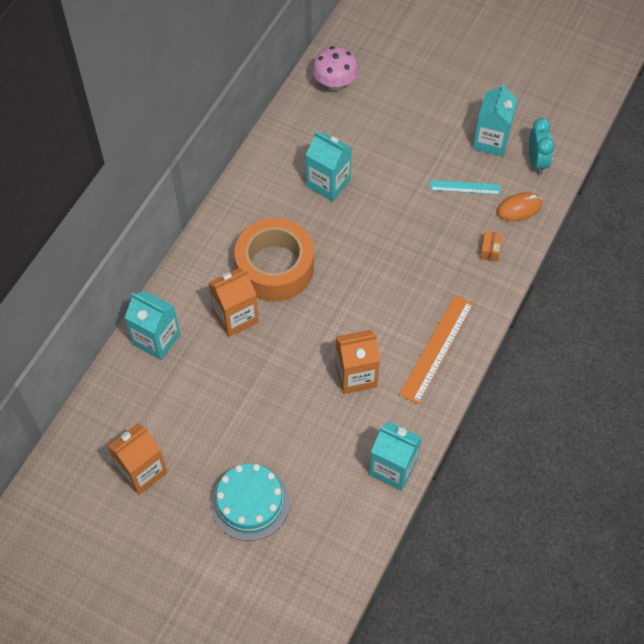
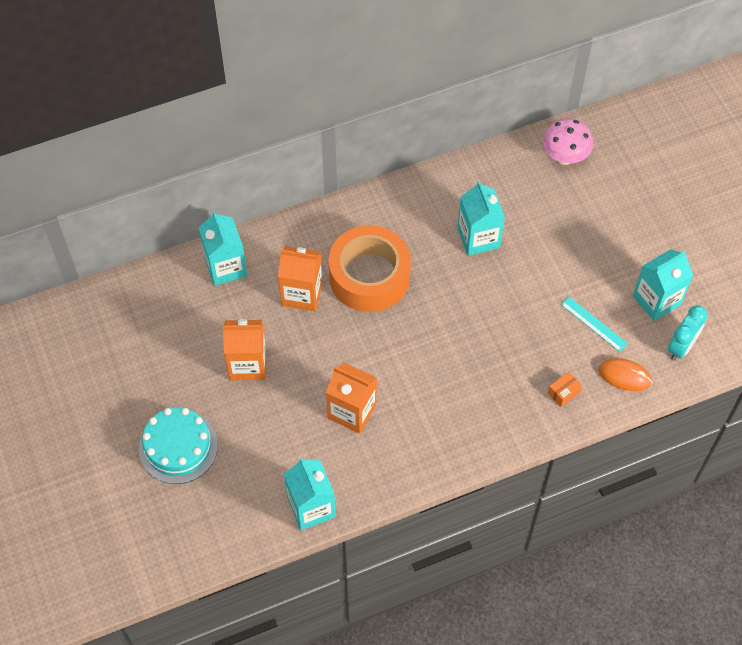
camera: 40 degrees right, 0 degrees up
(142, 471) = (123, 360): orange carton -> orange carton (248, 364)
(436, 348) = (438, 440): orange ruler -> none

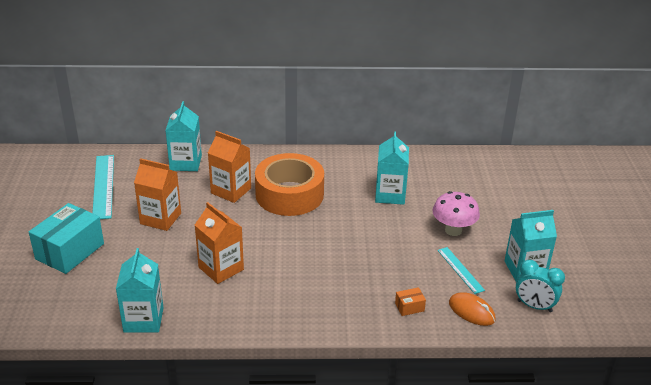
camera: 20 degrees right, 25 degrees down
(153, 338) = (103, 186): none -> turquoise ruler
(178, 447) = (70, 251): turquoise cake -> turquoise box
(564, 157) = (486, 168): pink mushroom -> pink mushroom (453, 230)
(681, 347) = (534, 306): turquoise clock -> turquoise clock turned 60 degrees clockwise

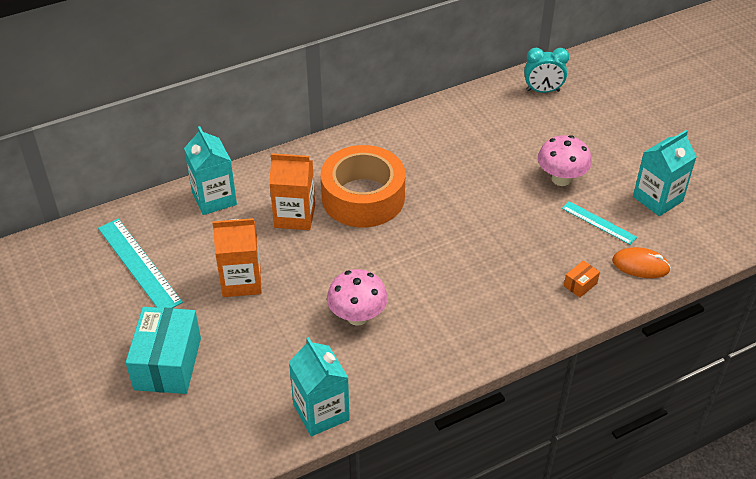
camera: 25 degrees left, 10 degrees up
(221, 268) = (357, 317): orange carton -> pink mushroom
(390, 195) = (469, 159): turquoise carton -> none
(534, 306) = (692, 236): turquoise clock -> turquoise clock (543, 91)

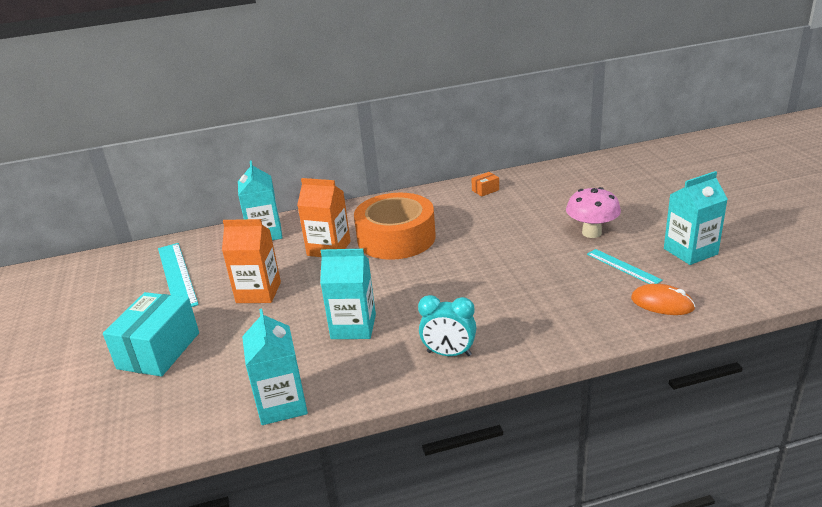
camera: 15 degrees right, 15 degrees down
(357, 317) = (353, 326): pink mushroom -> turquoise carton
(543, 91) = (589, 172): turquoise clock -> turquoise clock (449, 354)
(580, 284) = (591, 315): orange box -> orange box (485, 190)

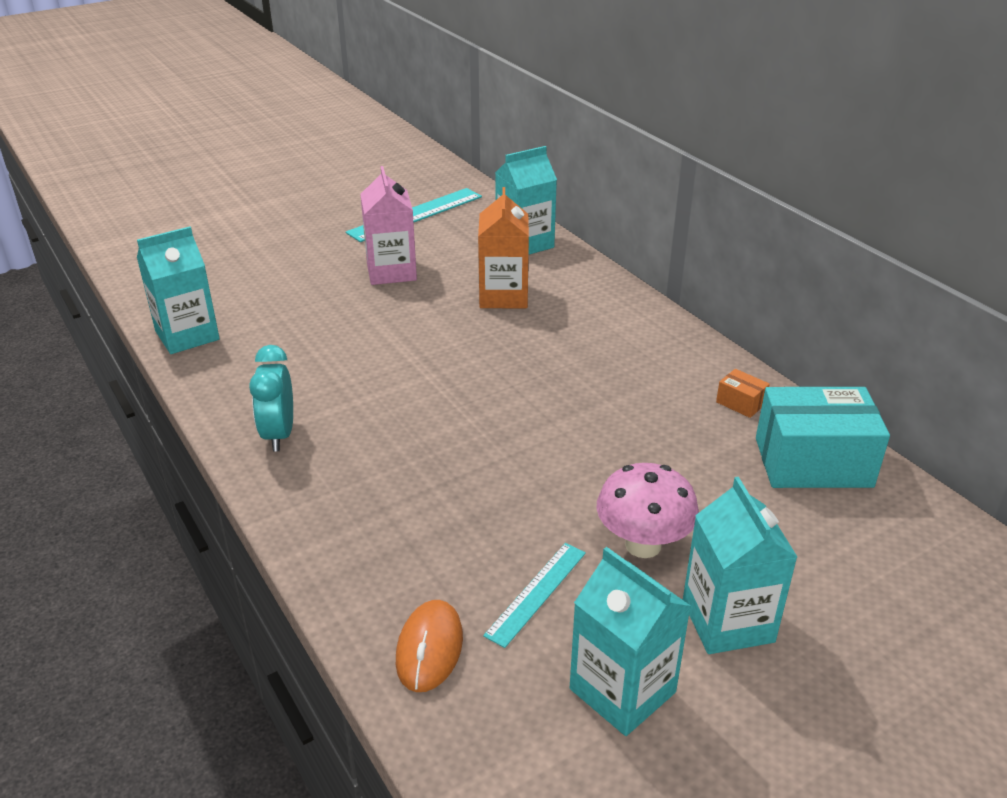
camera: 70 degrees right, 5 degrees up
(159, 350) = (276, 243): turquoise box -> turquoise box (813, 462)
(258, 292) = (391, 272): orange carton -> pink carton
(353, 326) = (330, 351): turquoise carton -> turquoise carton (727, 621)
(396, 238) = (549, 343): orange tape -> none

